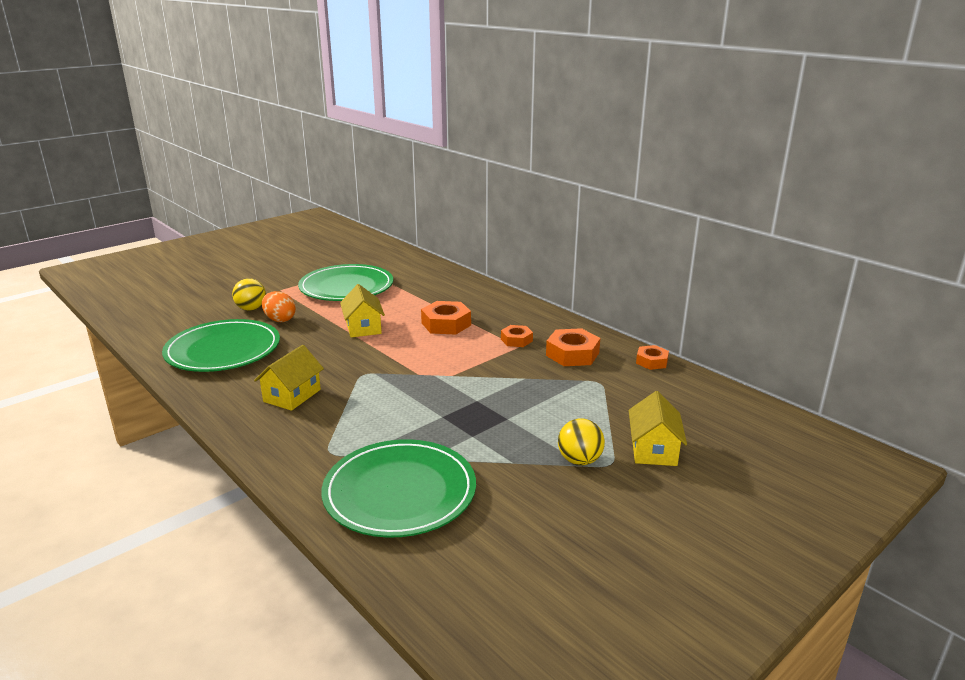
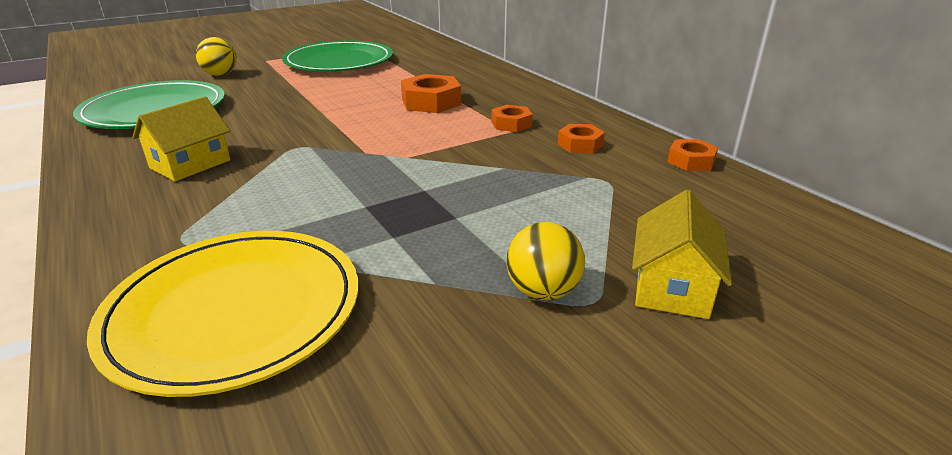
camera: 10 degrees right, 5 degrees up
(280, 320) = (243, 86): orange egg -> none
(363, 327) = (331, 99): yellow house -> none
(400, 492) = (235, 311): green plate -> yellow plate
(572, 354) = (580, 144): orange nut -> orange nut, size x0.61

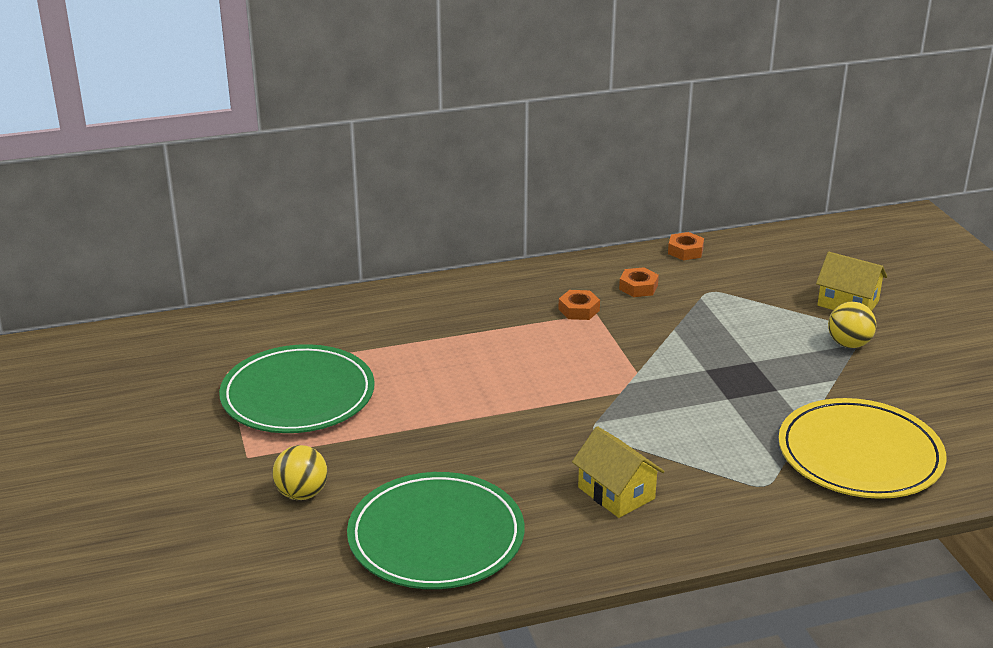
camera: 75 degrees left, 0 degrees up
(431, 102) = (497, 344): orange nut -> none

